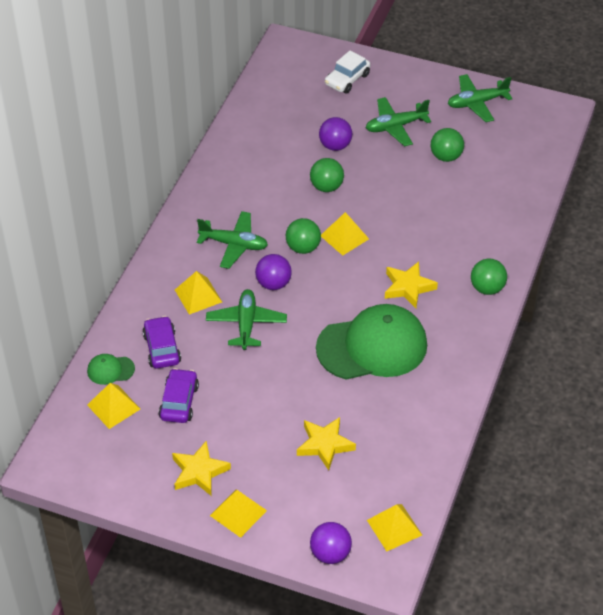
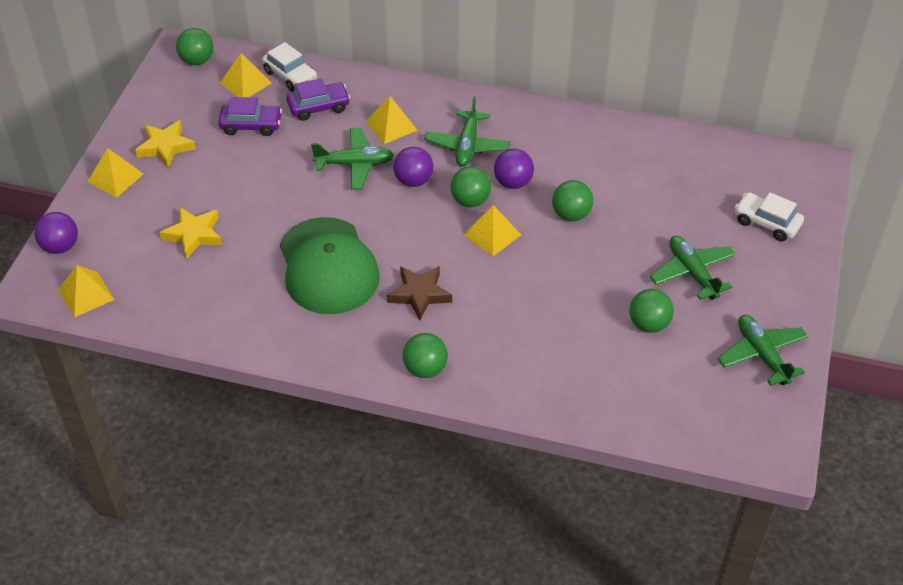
camera: 85 degrees right, 0 degrees up
(69, 449) = (197, 61): none -> green ball
(110, 370) = (290, 76): green cap -> white car
(335, 146) = (643, 218): purple ball -> purple ball (513, 183)
(408, 287) = (419, 294): yellow star -> brown star

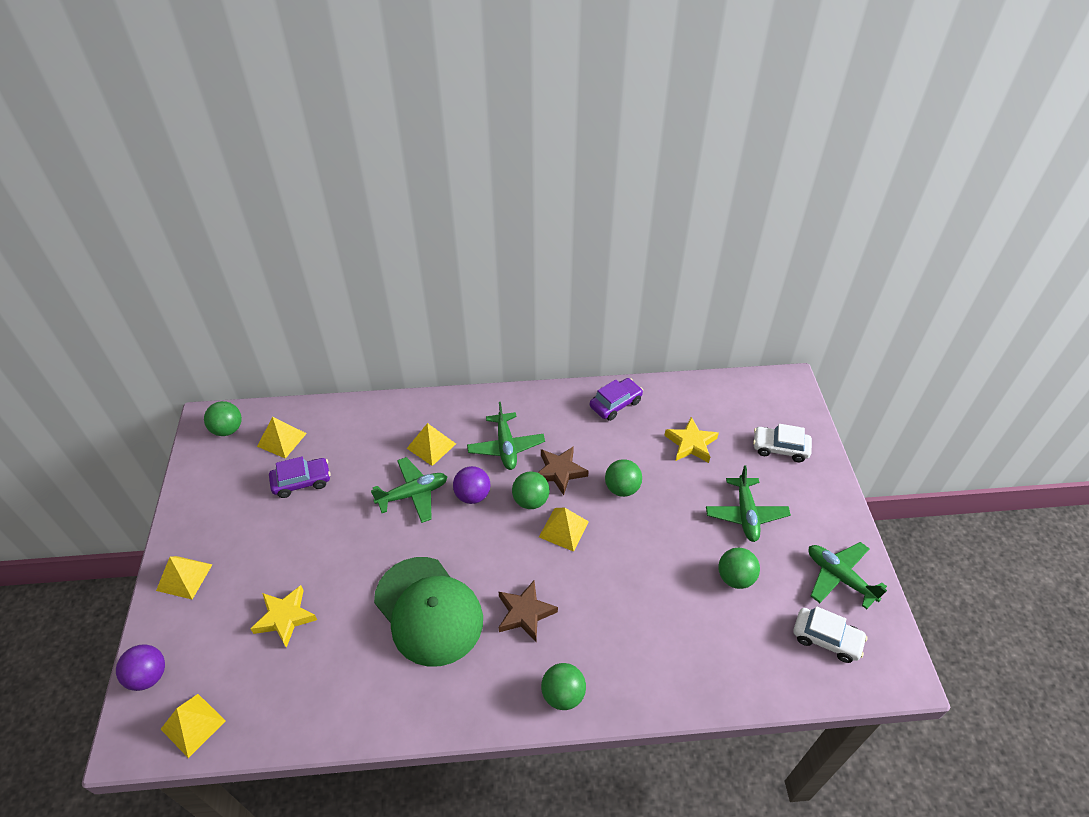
camera: 20 degrees left, 0 degrees up
(166, 147) = (225, 528): yellow star -> yellow star (691, 443)
(290, 76) = (321, 421): white car -> white car (826, 638)
(319, 107) = (359, 445): purple car -> purple car (615, 404)
(513, 183) = (560, 471): purple ball -> brown star
(692, 273) = (745, 514): green plane -> green plane turned 135 degrees counterclockwise

